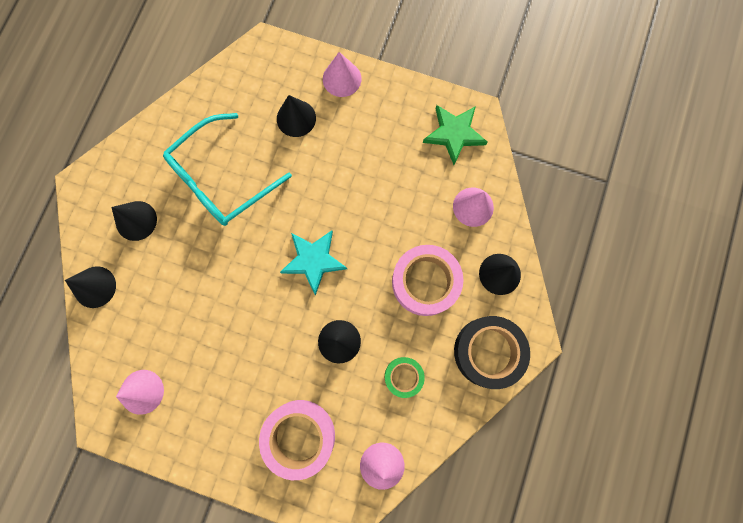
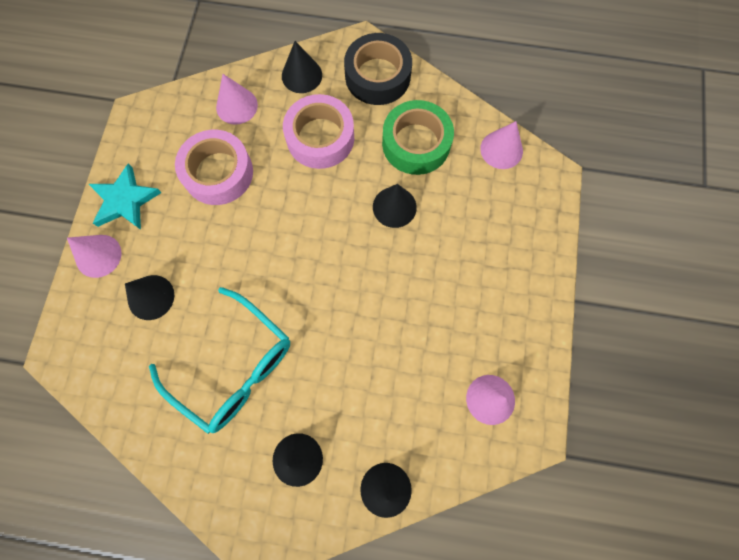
camera: 100 degrees left, 5 degrees down
(299, 436) = (494, 227): pink tape -> pink tape (218, 173)
(313, 260) = (315, 247): turquoise star -> turquoise star (125, 200)
(403, 376) = (416, 143): green tape -> green tape, size x1.80
(454, 134) = (159, 133): green star -> none

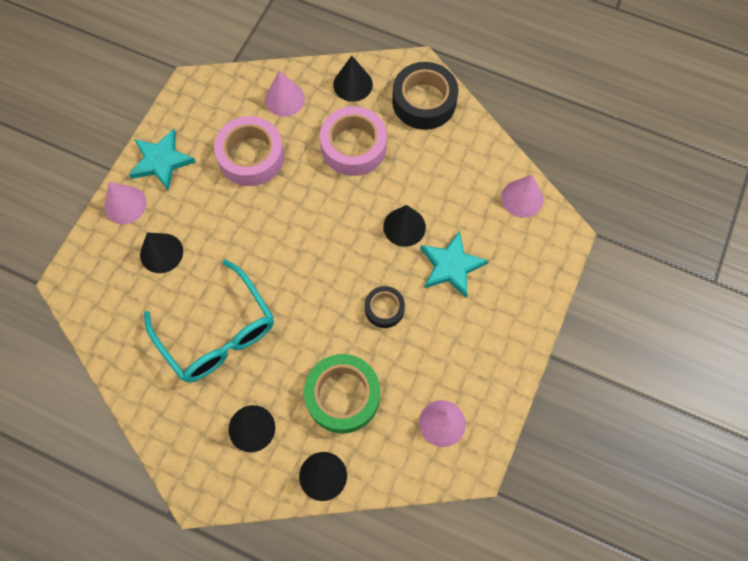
camera: 15 degrees right, 5 degrees down
(398, 296) = (384, 309): none -> black tape
(416, 143) = (442, 173): green tape -> green tape (343, 396)
(452, 235) = (451, 266): none -> turquoise star

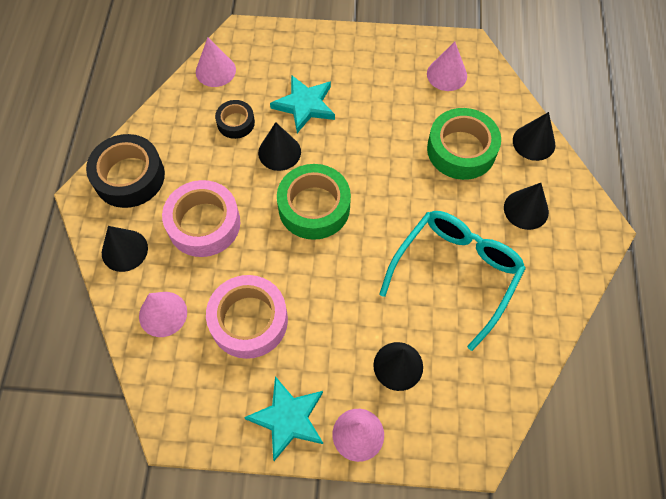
camera: 110 degrees left, 5 degrees down
(334, 237) = (314, 207): none -> green tape
(384, 309) = (368, 143): black tape -> black tape (236, 123)

